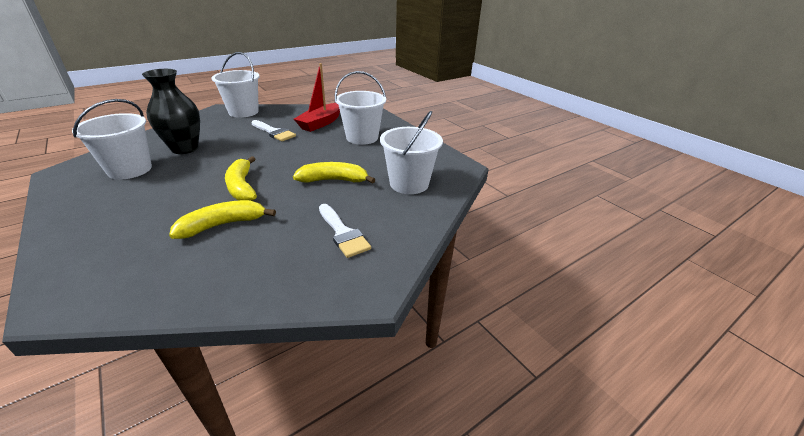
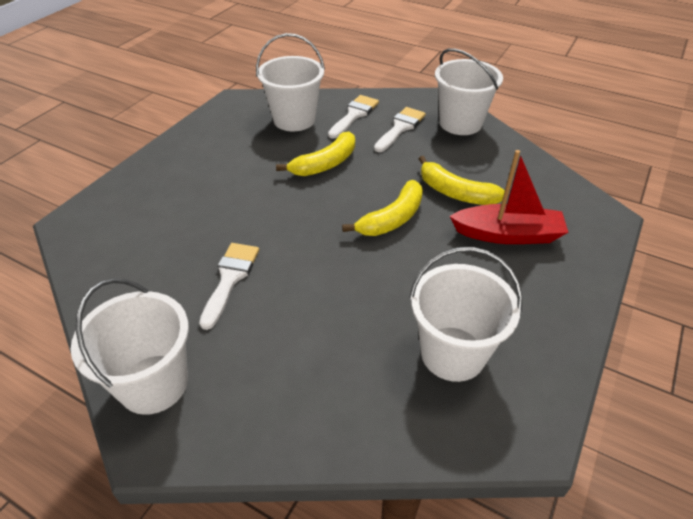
camera: 115 degrees left, 10 degrees up
(185, 148) = (353, 345): black vase -> none
(321, 123) = (162, 245): red boat -> red boat (507, 234)
(334, 180) = (325, 164): yellow banana -> yellow banana turned 105 degrees counterclockwise
(362, 137) = (198, 185): white bucket -> white bucket (460, 123)
(390, 214) = (354, 115): none -> white brush

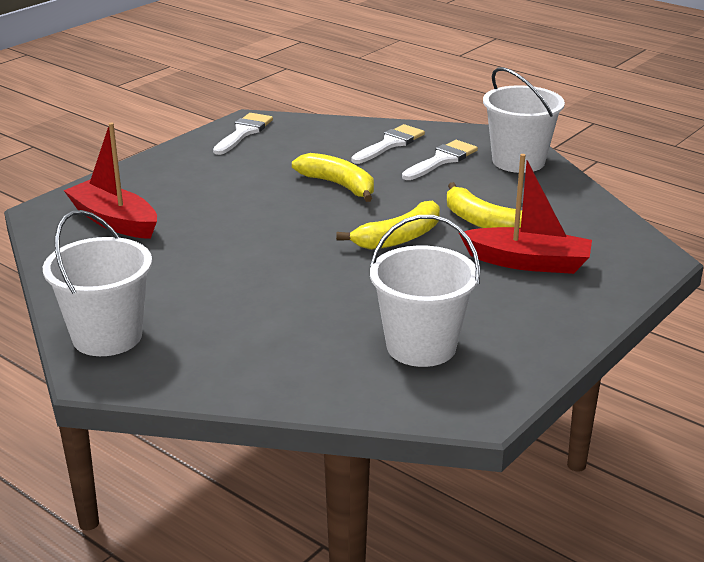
camera: 10 degrees right, 15 degrees down
(137, 227) = (114, 221): none -> red boat
(230, 278) = (203, 269): white brush -> white brush (243, 132)
(294, 119) = (316, 143): white bucket -> none
(325, 164) = (339, 185): yellow banana -> yellow banana turned 105 degrees counterclockwise

